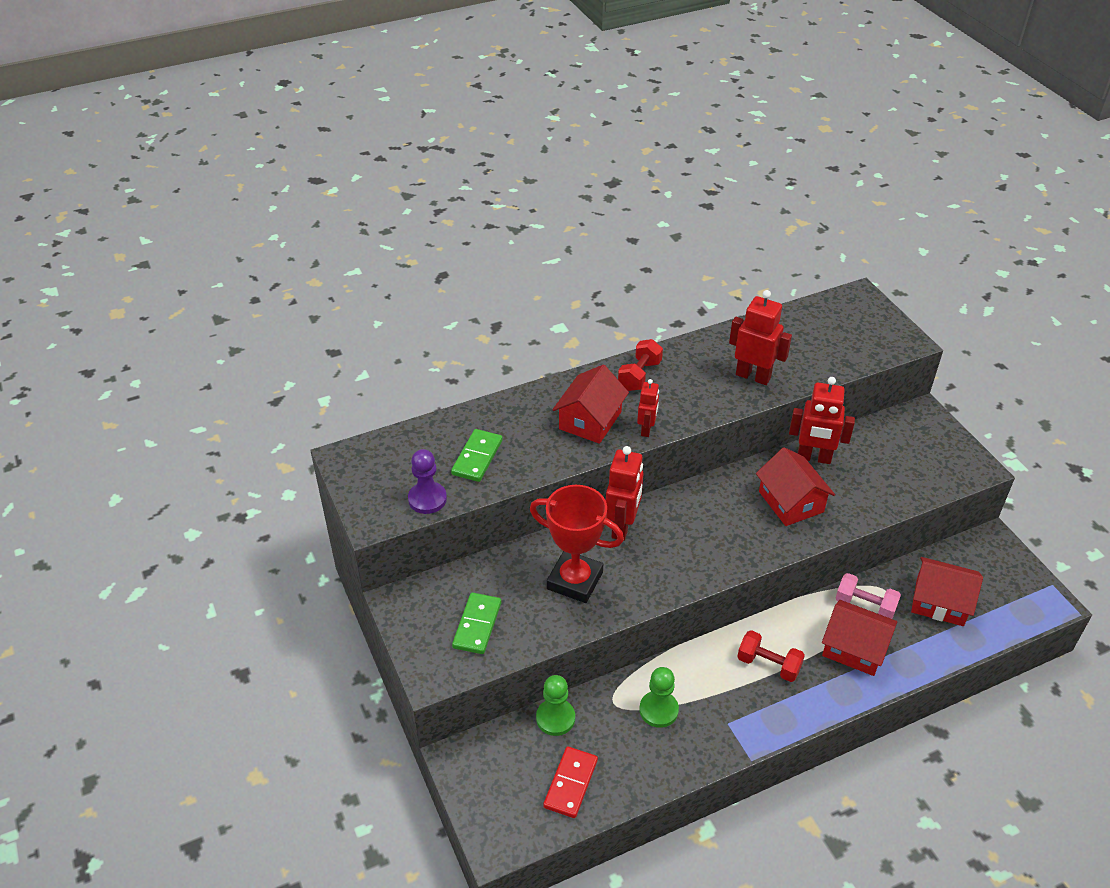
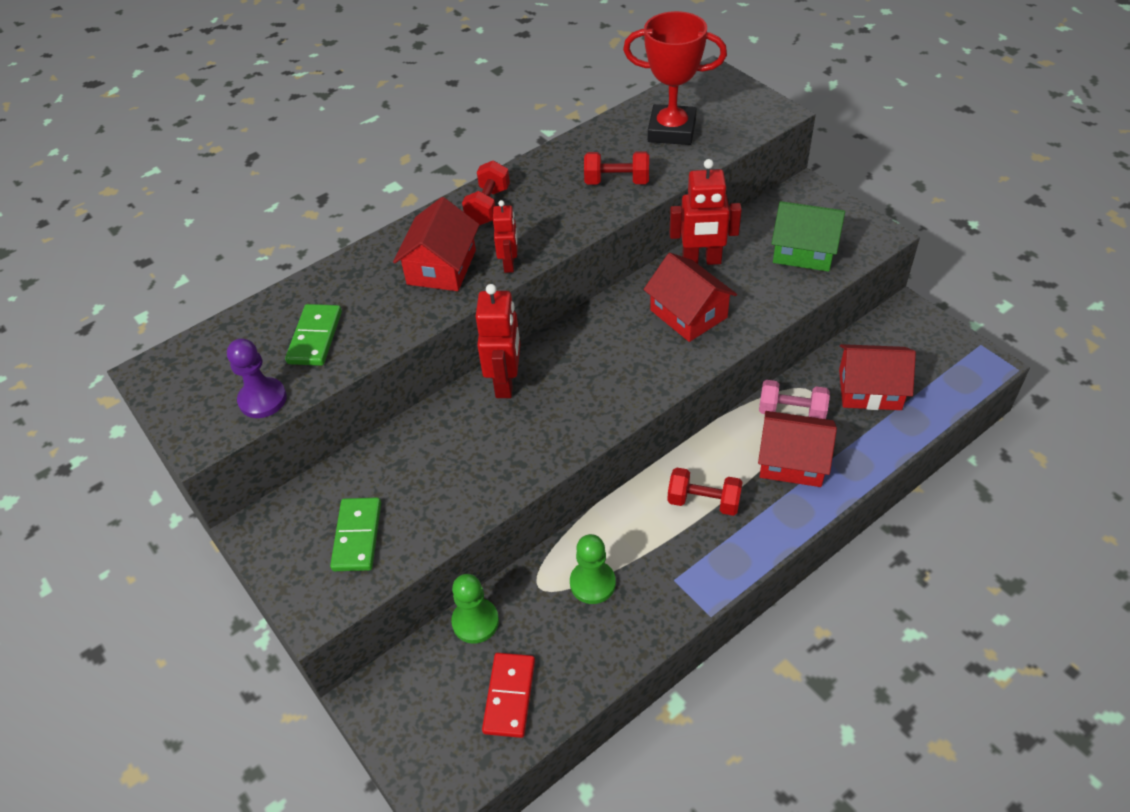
camera: 10 degrees left, 5 degrees up
(575, 580) = (463, 457): red trophy -> red trophy (671, 130)
(753, 376) = (616, 181): red robot -> red dumbbell
(907, 468) = (804, 251): none -> green house

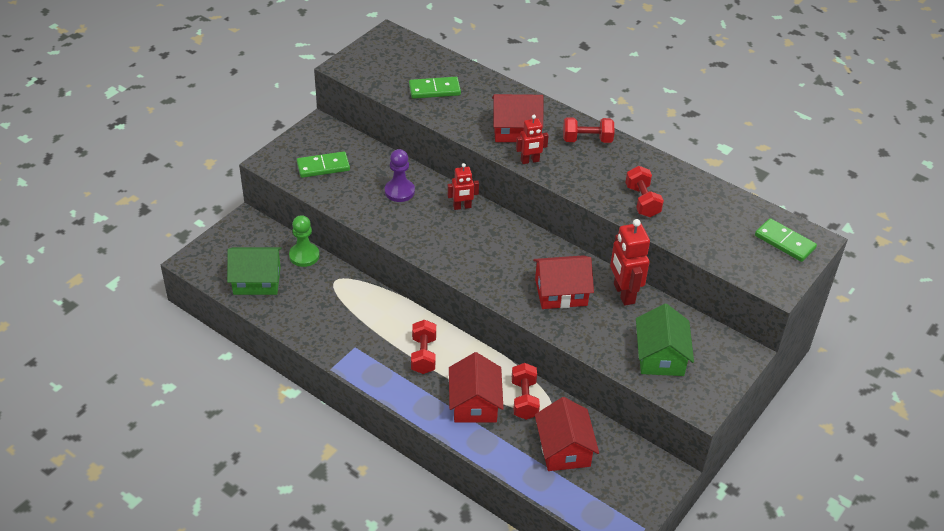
camera: 70 degrees right, 5 degrees down
(262, 399) = (379, 82): purple pawn -> purple pawn (399, 191)
(506, 382) = (462, 207): red robot -> red robot, size x0.60
(509, 696) = (257, 280): red domino -> green house
(592, 583) = (343, 306): green pawn -> none
(671, 130) = (721, 224): red trophy -> none
(688, 314) = (561, 292): red house -> red house turned 45 degrees clockwise
(710, 94) = (785, 242): none -> green domino
(791, 411) = (524, 399): pink dumbbell -> red dumbbell

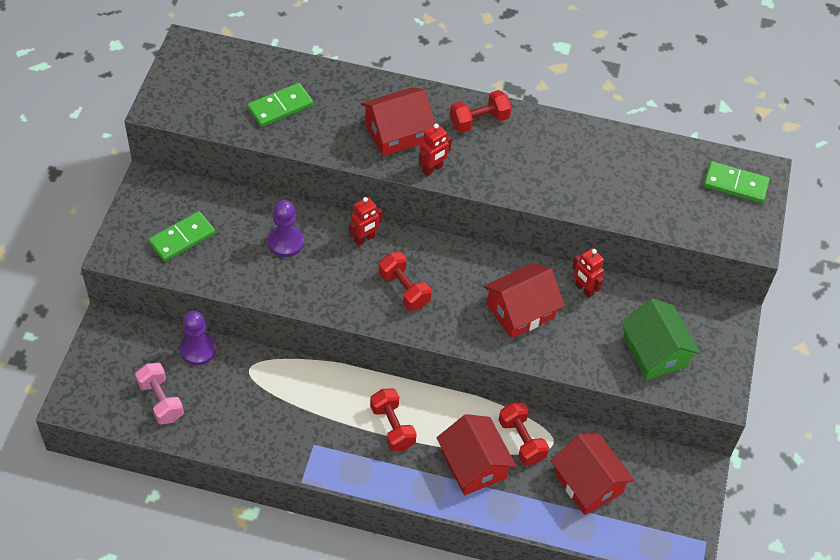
camera: 25 degrees left, 10 degrees up
(257, 280) = (161, 401): green house -> pink dumbbell
(304, 256) = (198, 349): green pawn -> purple pawn
(623, 294) = (584, 289): red robot -> red robot, size x0.60
(642, 201) = (573, 182): red dumbbell -> red dumbbell (404, 289)

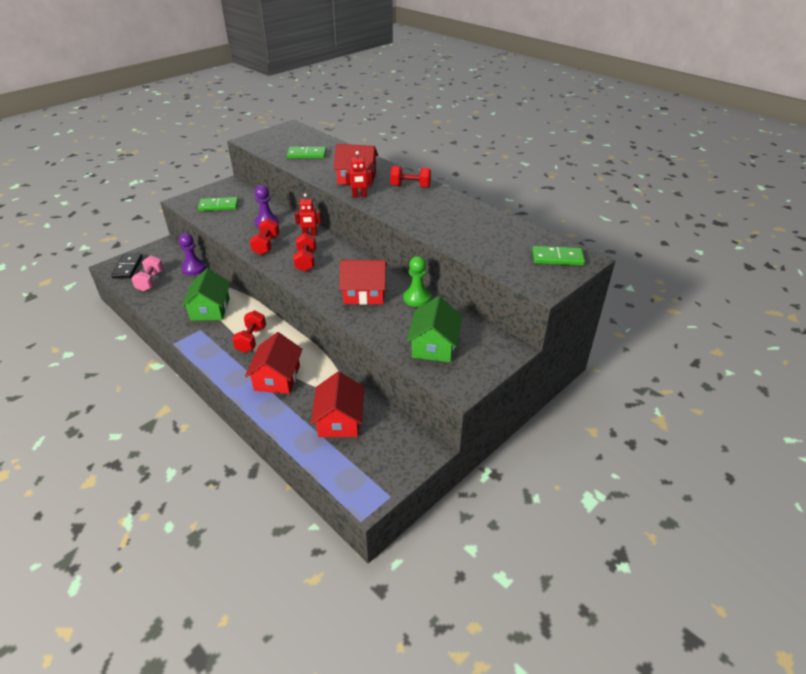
camera: 35 degrees right, 15 degrees down
(99, 393) = (128, 267): none -> black domino
(294, 406) = (210, 309): none -> green house
(521, 440) = (320, 378): red dumbbell -> red dumbbell (266, 245)
(584, 289) = (417, 298): red robot -> green pawn
(735, 184) = (557, 258): green domino -> green domino turned 45 degrees counterclockwise

